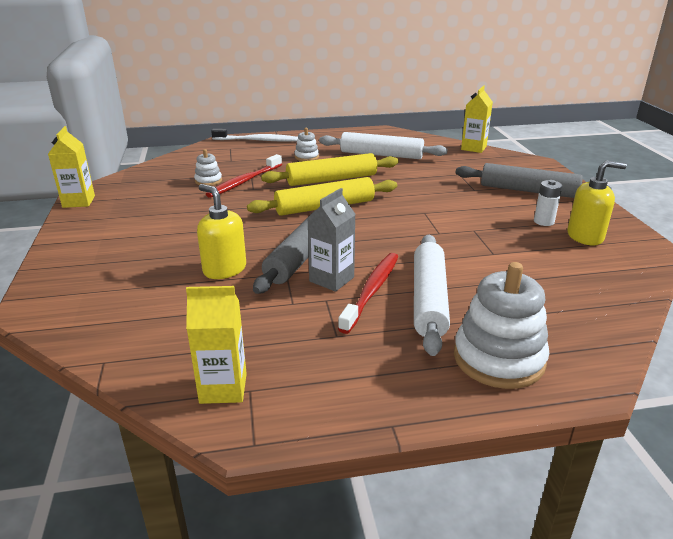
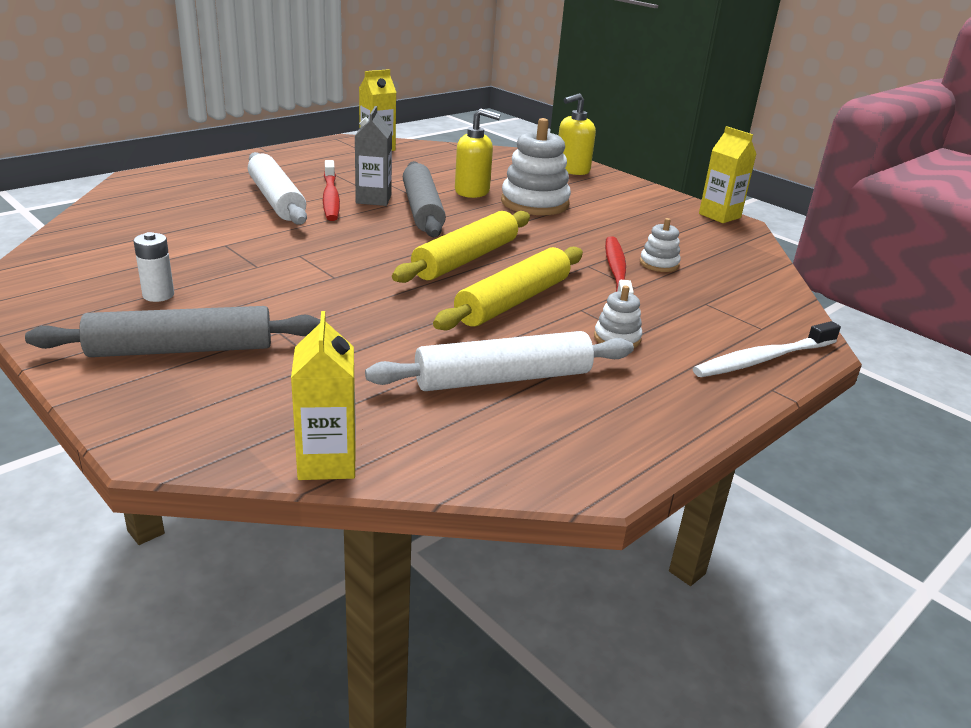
camera: 145 degrees right, 0 degrees up
(498, 359) = (206, 179): white stacking toy -> white stacking toy (534, 203)
(585, 236) = (100, 284): yellow soap dispenser -> yellow soap dispenser (572, 170)

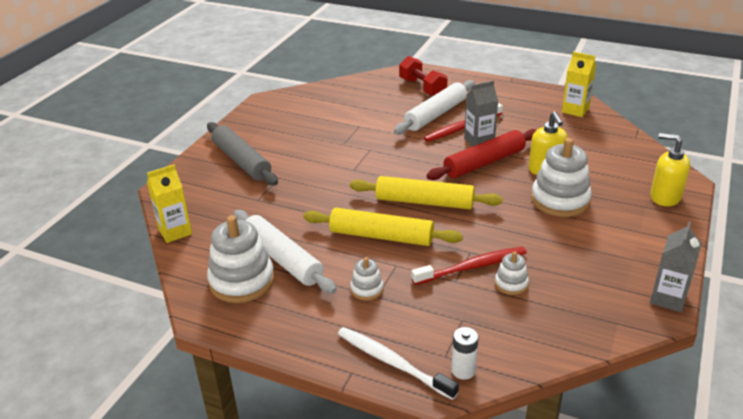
camera: 70 degrees right, 5 degrees up
(158, 295) = (286, 134): white battery -> white battery (463, 370)
(195, 187) = (422, 88): none -> red dumbbell
(422, 210) = (484, 163): grey rolling pin -> red rolling pin
(532, 424) = (242, 281): none -> white stacking toy
(719, 216) = (668, 298): yellow carton -> grey carton

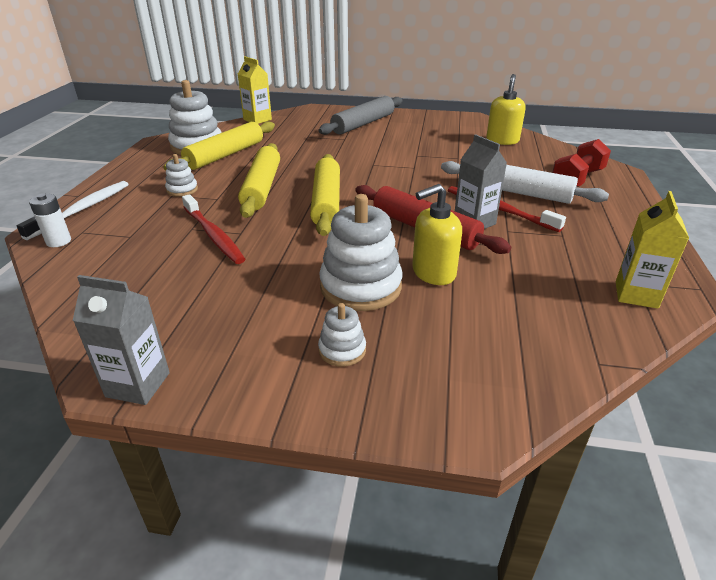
camera: 75 degrees right, 0 degrees up
(282, 259) = (225, 155): white rolling pin -> yellow rolling pin
(511, 284) = (183, 259): white stacking toy -> white stacking toy (342, 350)
(665, 197) = (409, 393): yellow soap dispenser -> yellow soap dispenser (502, 140)

